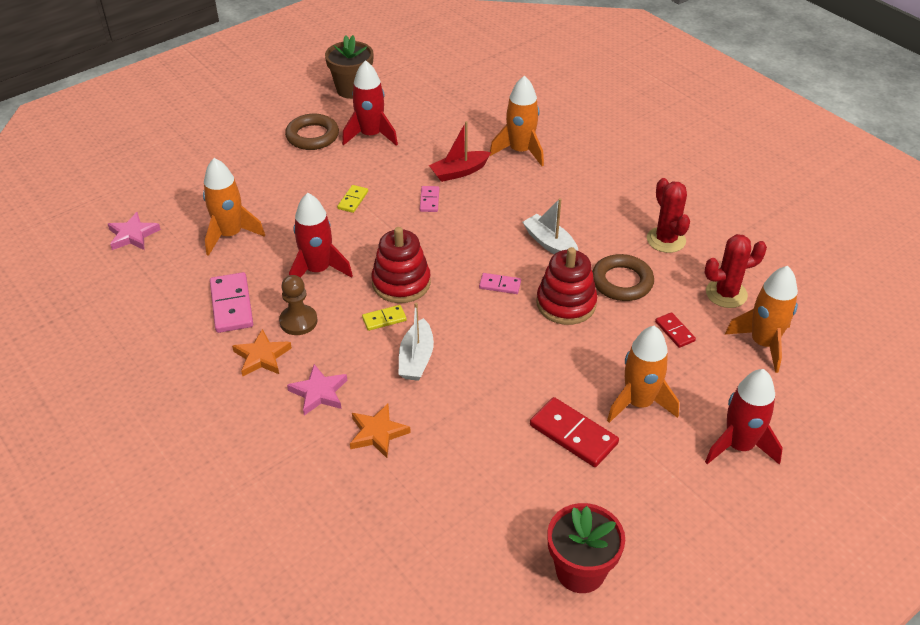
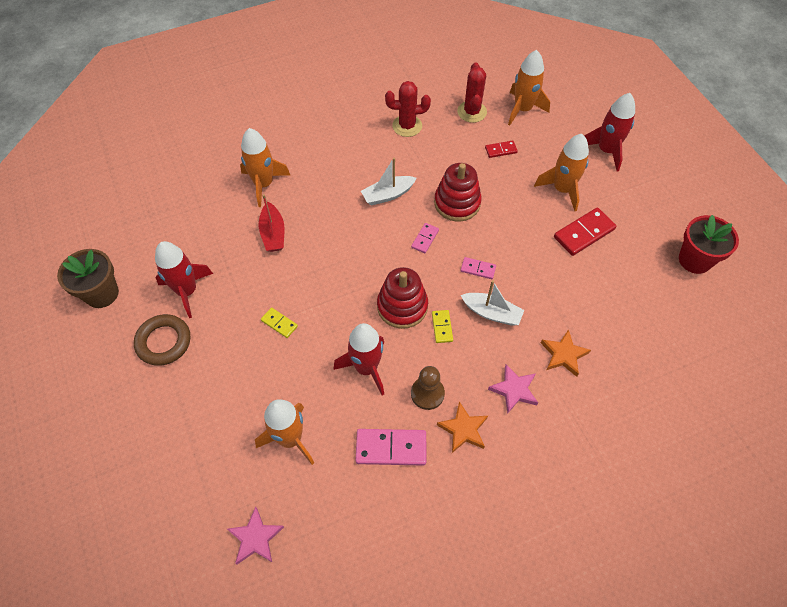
camera: 75 degrees left, 15 degrees up
(429, 200) = (303, 264): pink domino -> pink domino (478, 269)
(622, 282) = (443, 164): brown ring -> none

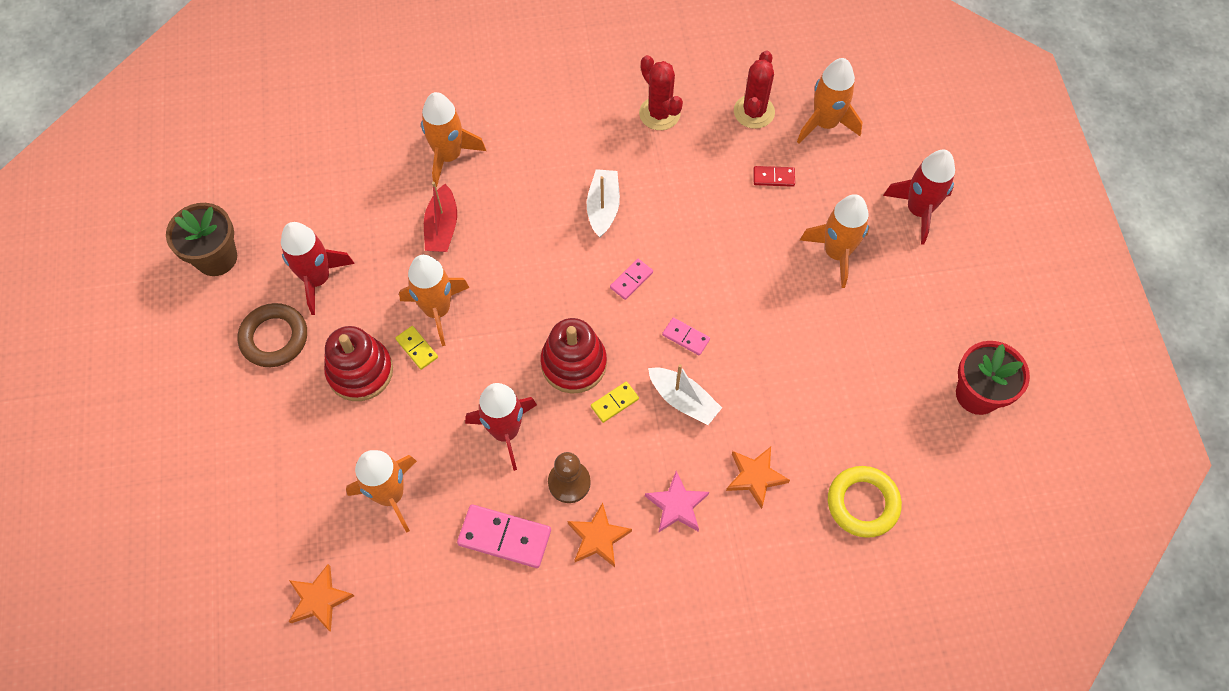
camera: 15 degrees right, 5 degrees up
(255, 538) = (319, 599): pink star -> orange star
(287, 292) = (437, 310): none -> orange rocket
(388, 195) = (603, 207): white boat -> white boat turned 105 degrees clockwise
(407, 126) = (659, 113): red cactus -> red cactus turned 45 degrees clockwise
(442, 327) = (614, 403): yellow domino -> yellow domino turned 45 degrees clockwise
(457, 203) = (689, 240): red stacking toy -> red stacking toy (360, 371)
(584, 233) = (842, 322): red domino -> none
(647, 354) = (862, 503): none -> yellow ring

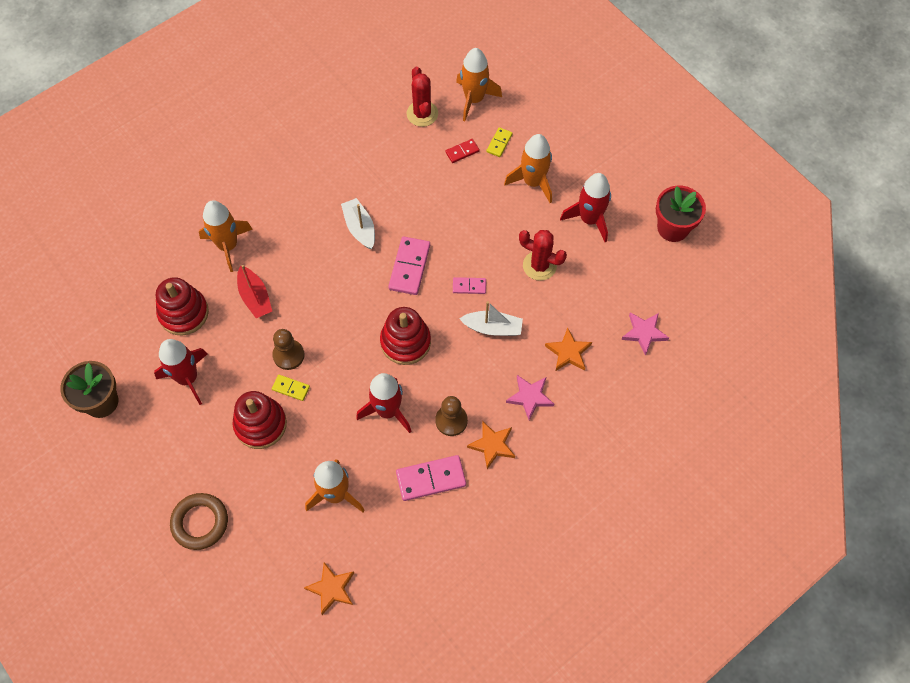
camera: 30 degrees left, 0 degrees up
(274, 338) = (183, 434): brown ring -> brown ring (200, 522)
(357, 206) = (183, 313): none -> red stacking toy
(437, 310) = (288, 355): orange rocket -> brown pawn
(614, 403) = (449, 353): yellow domino -> yellow domino (499, 143)
(631, 280) = (409, 267): pink domino -> pink domino, size x1.82
(659, 113) = (358, 145): red cactus -> red cactus (539, 266)
(862, 503) = (644, 333): yellow ring -> pink star
(918, 210) = (568, 128): red rocket -> red rocket (589, 219)

